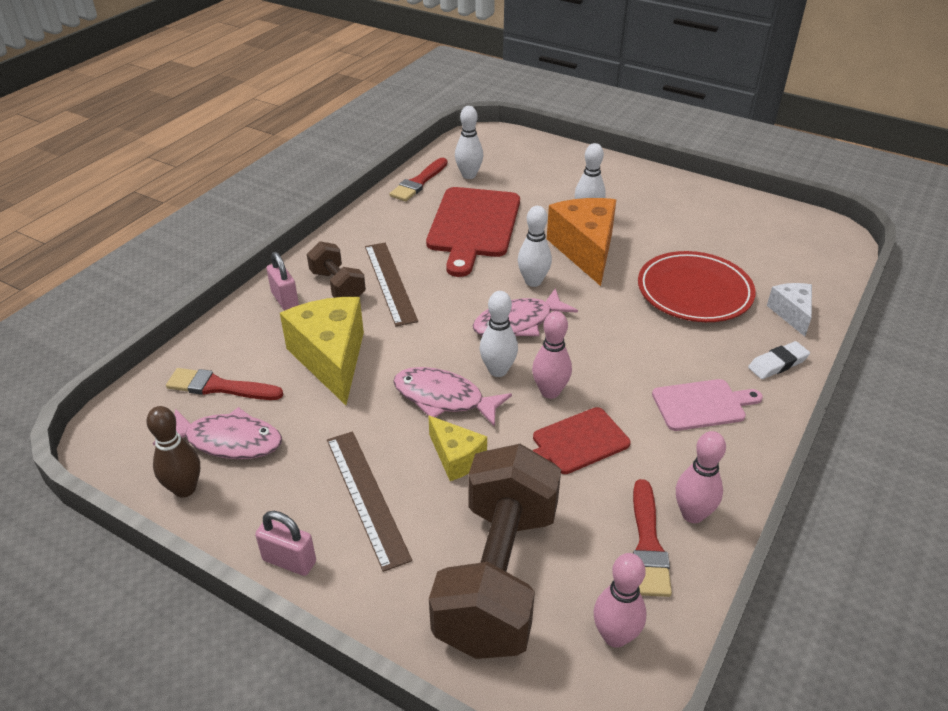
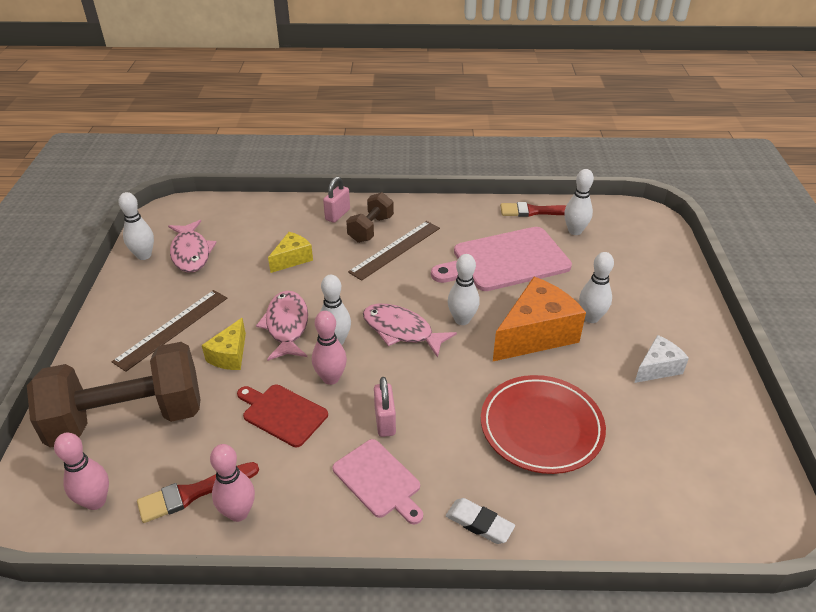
camera: 60 degrees right, 0 degrees up
(185, 489) = (144, 255): brown bowling pin -> white bowling pin
(220, 387) = (235, 228): red brush -> none
(289, 561) = (105, 320): pink padlock -> pink padlock (385, 421)
(331, 359) = (292, 259): yellow cheese -> yellow cheese, size x0.54
(473, 226) = (506, 260): red cutting board -> pink cutting board
(791, 314) = (572, 515): white cheese -> white cheese (657, 368)

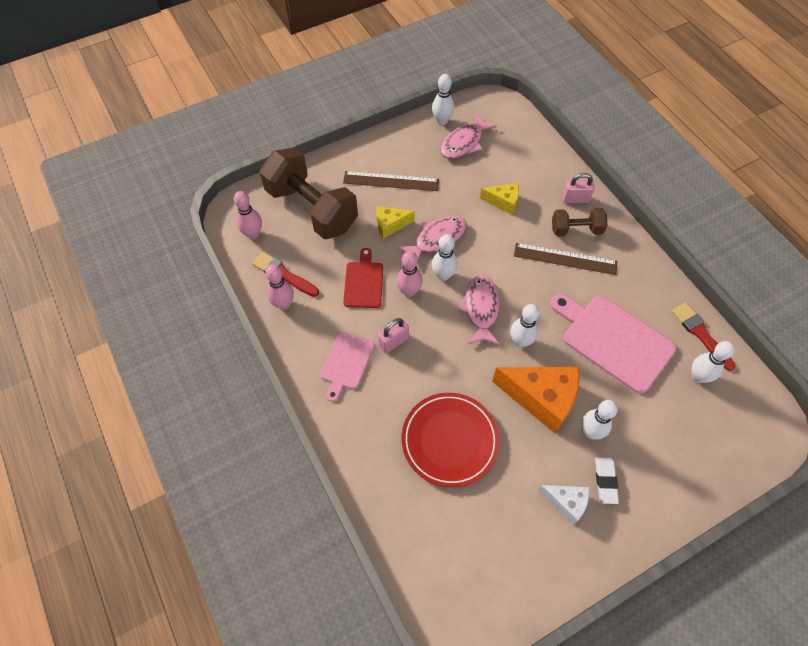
camera: 60 degrees right, 20 degrees up
(479, 523) = (348, 435): white eraser -> white eraser (605, 481)

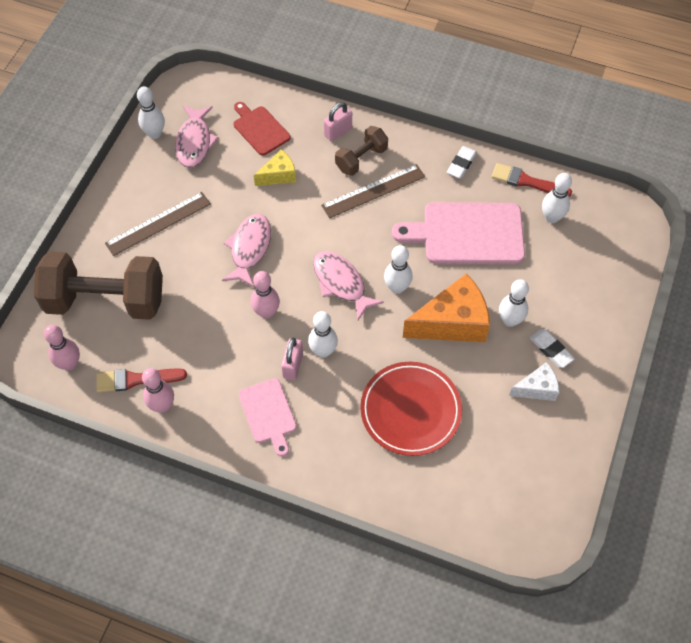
camera: 40 degrees left, 0 degrees up
(363, 282) = (218, 333): red cutting board -> red cutting board (260, 129)
(390, 225) = (195, 265): yellow cheese -> none
(443, 275) = (284, 277): white bowling pin -> white bowling pin (323, 351)
(654, 284) = (461, 164): none -> white eraser

